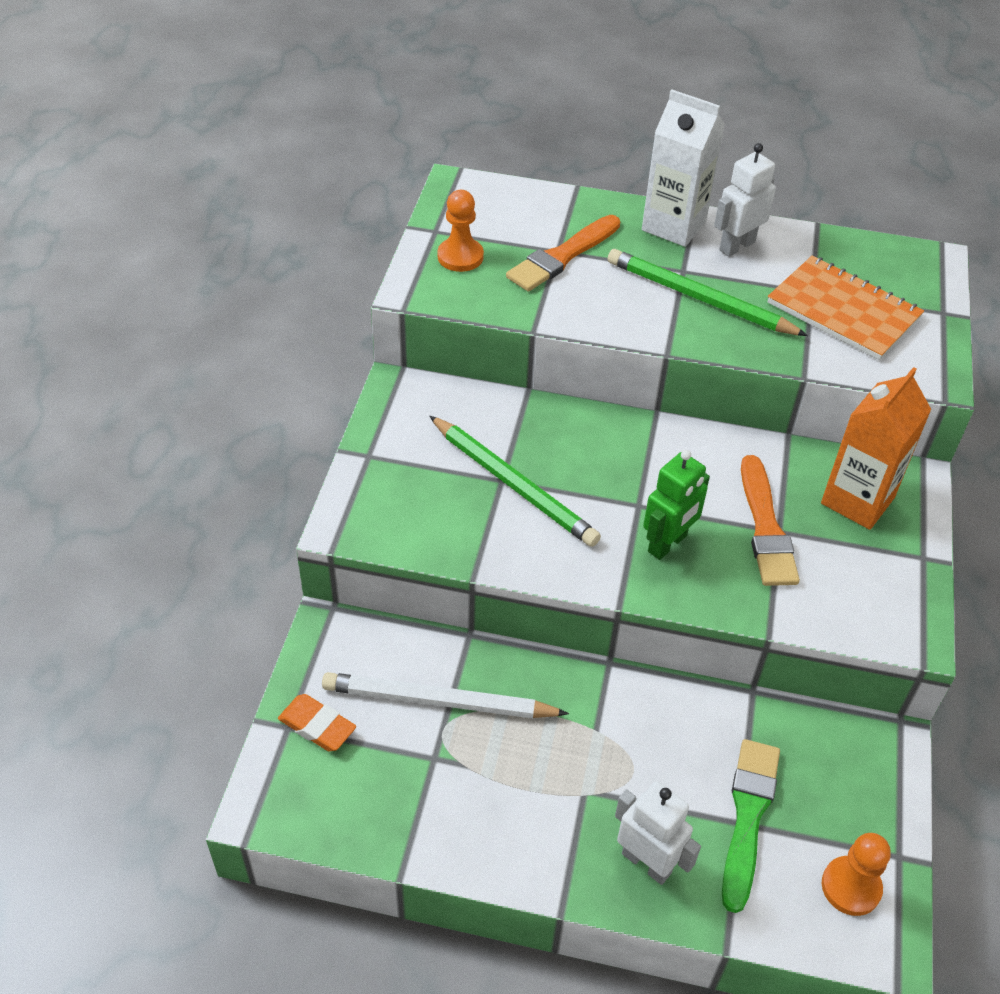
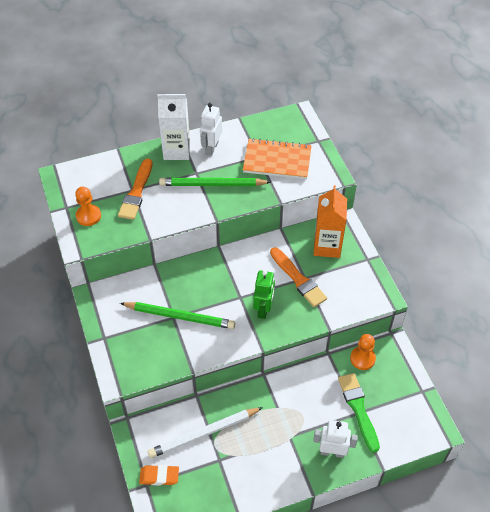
camera: 30 degrees left, 5 degrees up
(851, 887) = (412, 414): orange pawn -> orange pawn (362, 358)

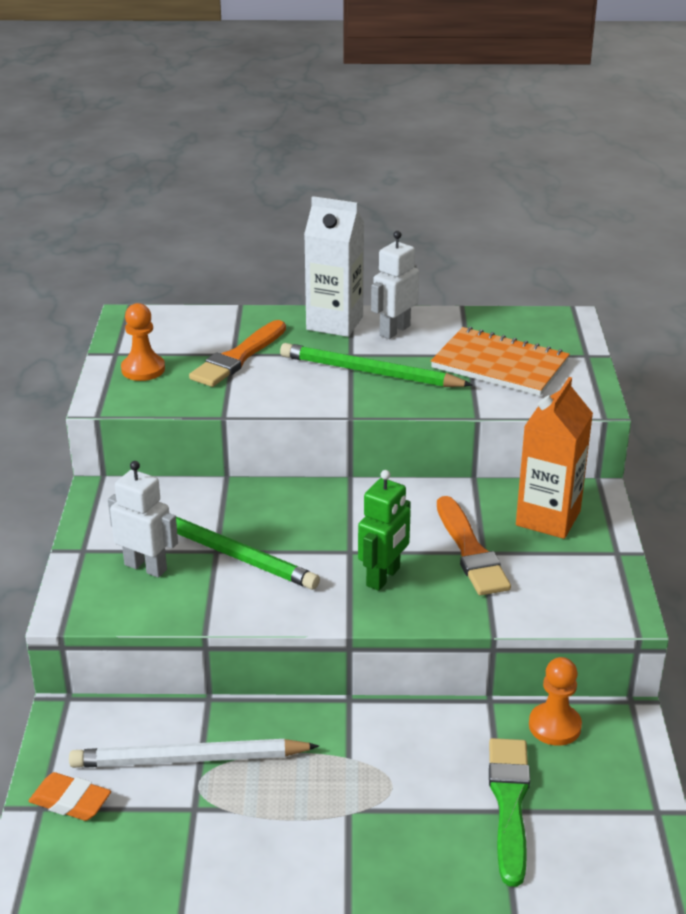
camera: 20 degrees right, 20 degrees down
(332, 452) = (422, 860): white robot -> white robot (146, 567)

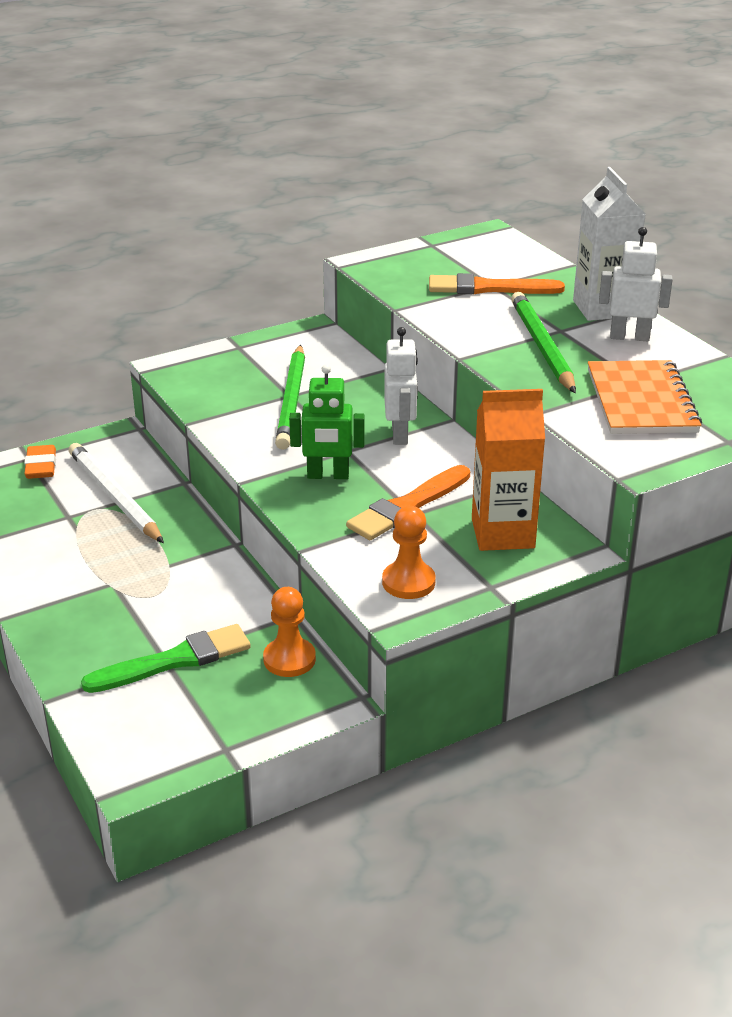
camera: 60 degrees right, 0 degrees up
(143, 369) = (422, 261): orange pawn -> orange pawn (408, 582)
(146, 567) = (242, 375): white robot -> white robot (400, 434)

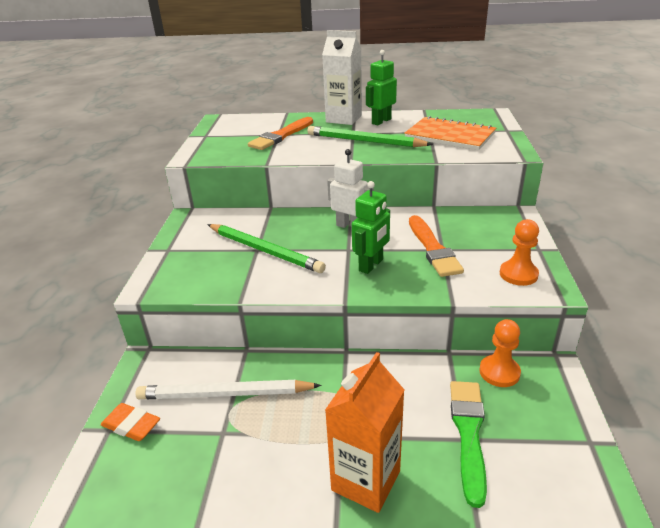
camera: 55 degrees left, 0 degrees up
(502, 533) = (486, 228): orange carton -> orange carton (366, 480)
(629, 337) = (381, 121): white robot -> green robot

